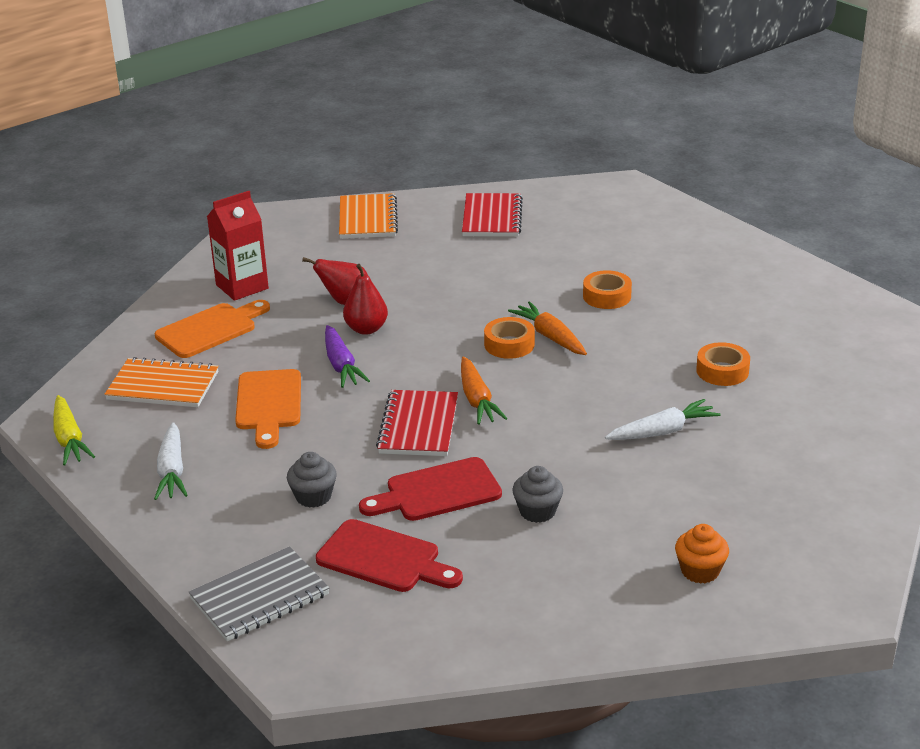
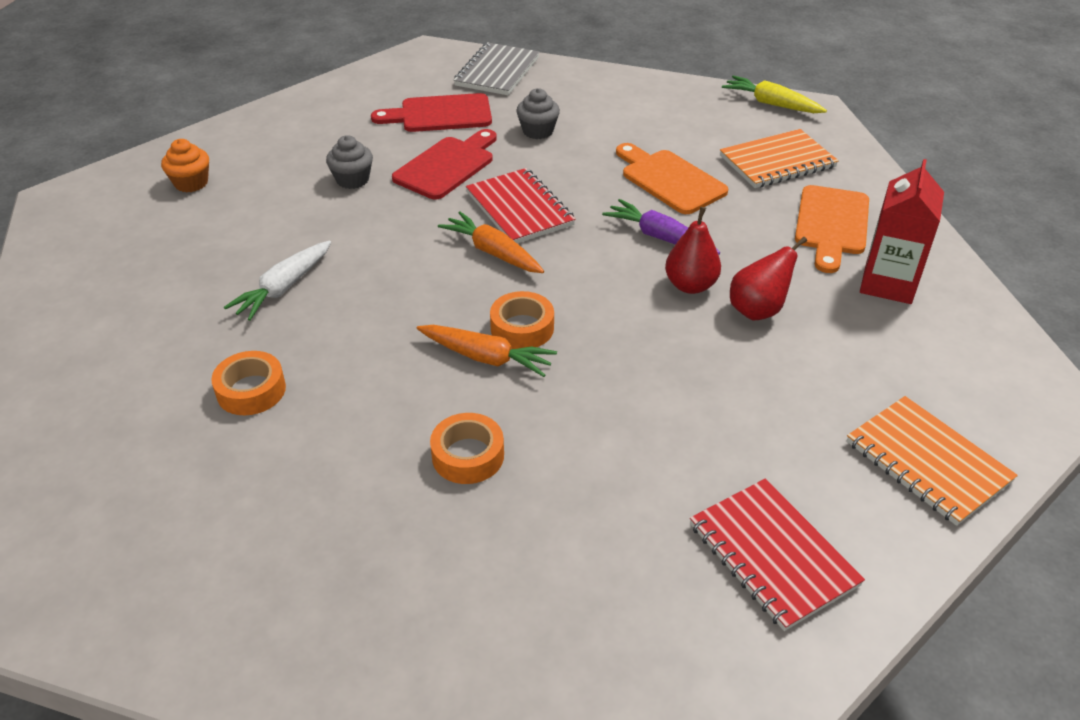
camera: 145 degrees right, 10 degrees up
(172, 471) = (663, 111): white carrot -> none

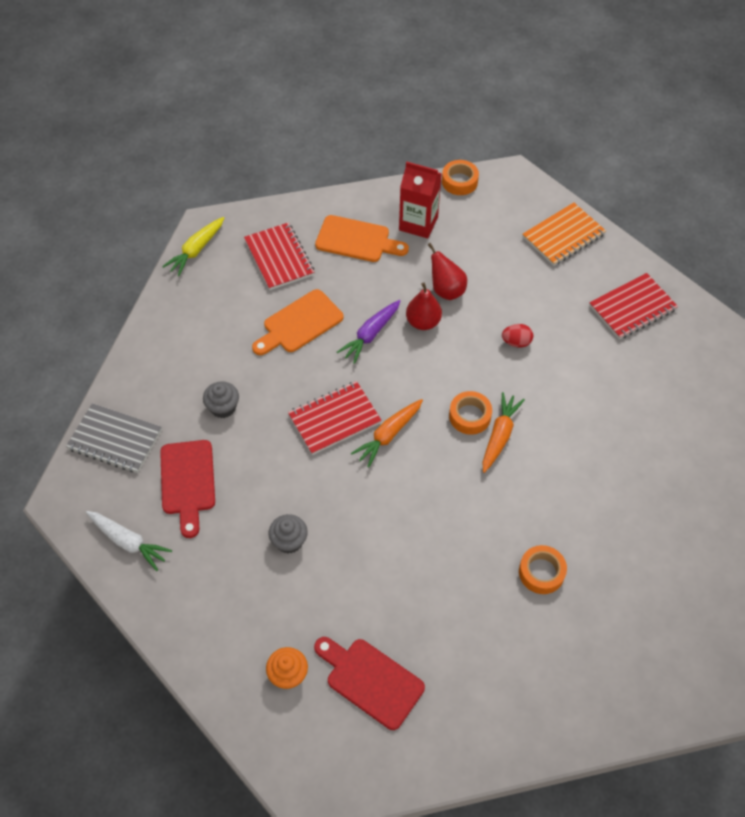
camera: 90 degrees left, 15 degrees up
(283, 288) = (433, 571): white carrot -> white carrot (128, 542)
(447, 166) = (272, 471): red cutting board -> red cutting board (371, 680)
(468, 455) = (583, 442): orange tape -> orange tape (459, 181)
(666, 385) = (516, 342): none -> red egg
(777, 162) = (279, 258): orange notebook -> red notebook

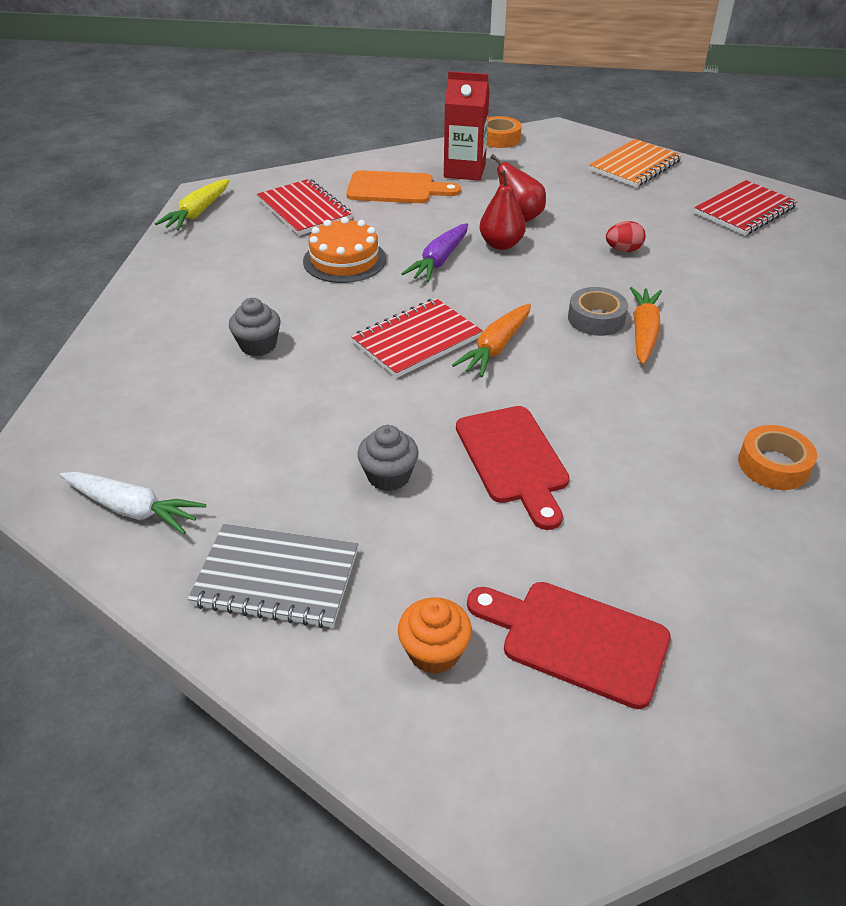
camera: 10 degrees left, 15 degrees down
(115, 440) = (103, 395): grey notebook -> grey notebook (276, 578)
(187, 482) = (219, 428): red cutting board -> red cutting board (513, 460)
(299, 323) = (344, 260): orange cutting board -> orange cake
(470, 416) = (596, 319): orange tape -> grey tape

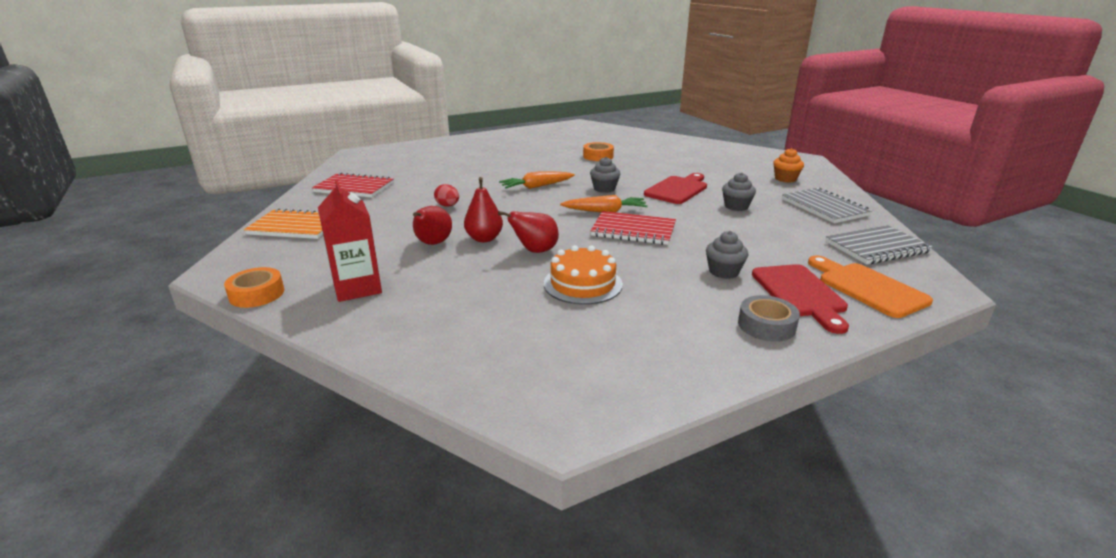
camera: 125 degrees left, 15 degrees down
(133, 509) = (876, 247): white carrot -> grey notebook
(197, 213) = (613, 405): yellow carrot -> none
(304, 210) = (525, 338): red notebook -> none
(396, 189) = (429, 308): orange cutting board -> orange cutting board (868, 288)
(439, 261) = (535, 251): purple carrot -> red pear
(576, 639) = (736, 165): red cutting board -> red cutting board (800, 294)
(582, 387) = (604, 189): none -> grey cupcake
(596, 319) = (539, 197): grey tape -> grey tape (766, 325)

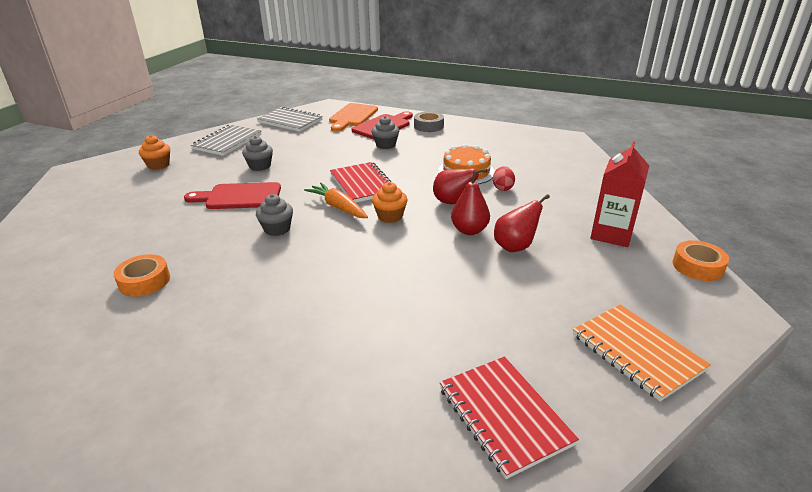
camera: 130 degrees left, 5 degrees up
(447, 206) = (440, 290): red egg -> red egg (502, 188)
(536, 187) = (315, 268): orange carrot -> none
(558, 222) = (390, 216): none -> orange cupcake

